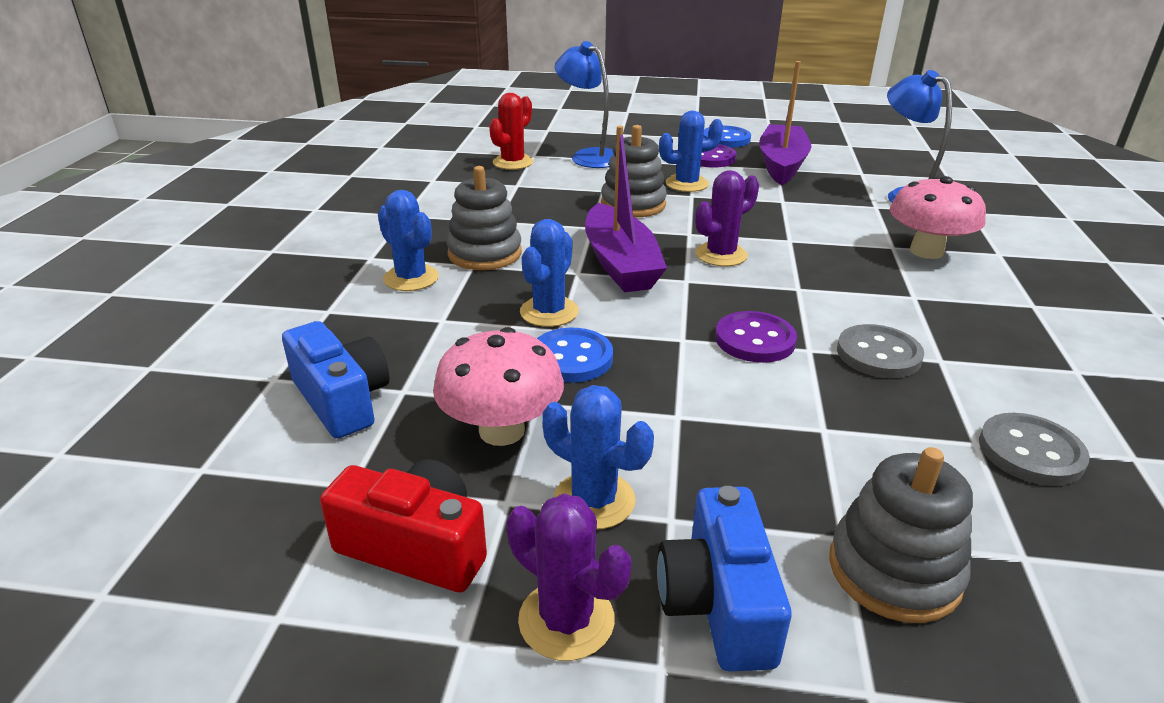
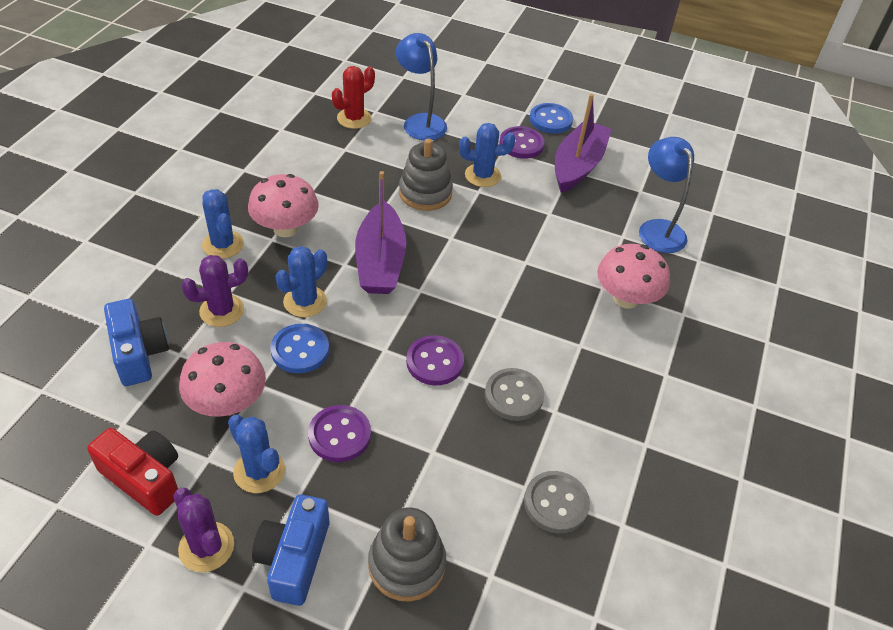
camera: 10 degrees right, 15 degrees up
(485, 253) = (285, 228): grey stacking toy -> pink mushroom
(684, 435) = (339, 435): none -> purple button
(721, 255) = (461, 268): purple cactus -> purple cactus (222, 311)

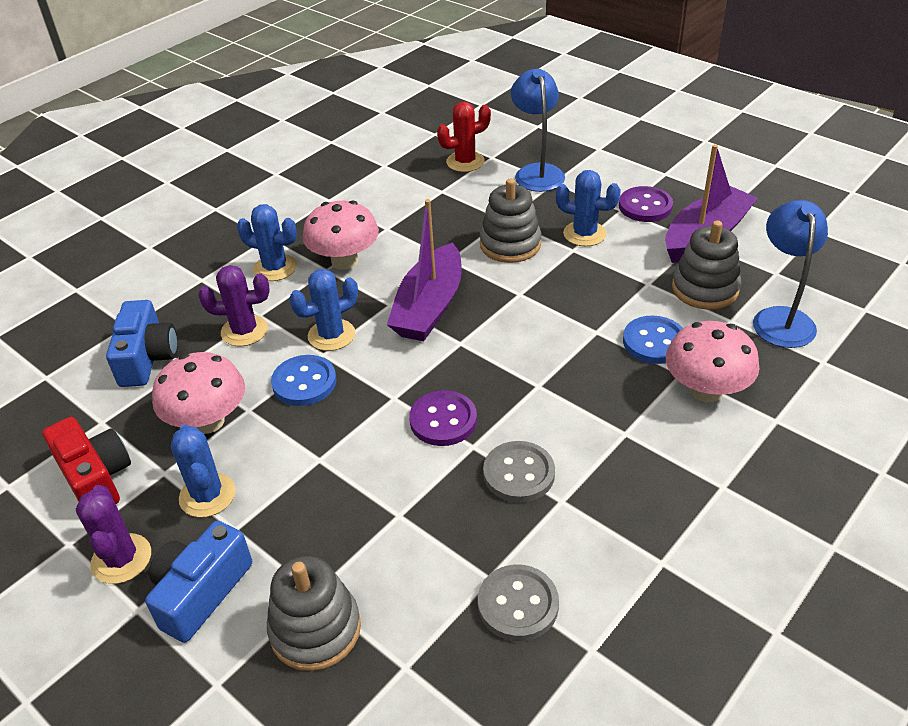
camera: 25 degrees right, 5 degrees down
(223, 244) = (275, 268): blue cactus -> blue cactus turned 60 degrees counterclockwise
(339, 435) = (306, 476): purple button -> none
(550, 120) = (692, 184): blue button -> blue button (654, 342)
(594, 212) = (705, 289): none -> grey stacking toy

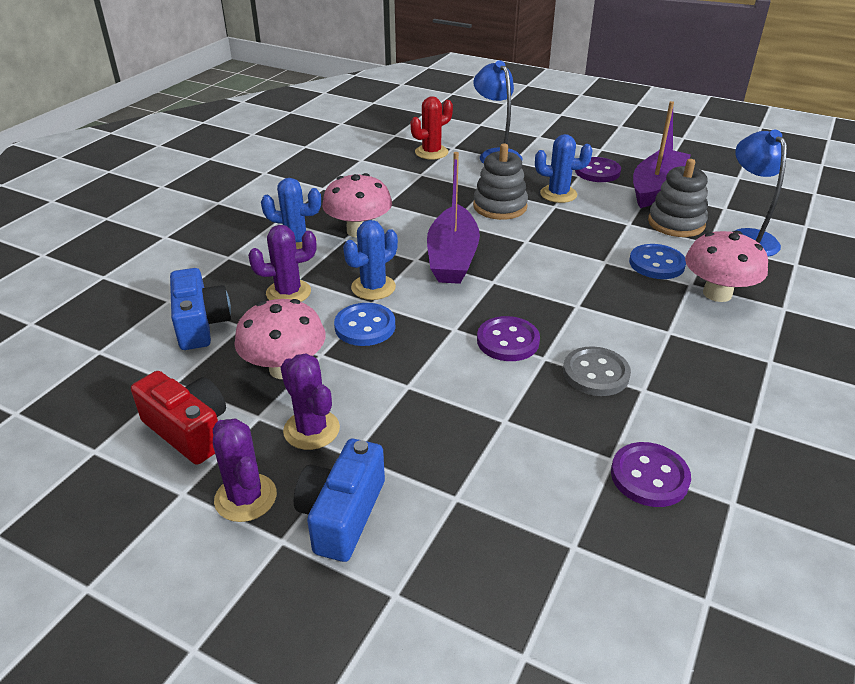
camera: 15 degrees left, 5 degrees down
(207, 495) = (311, 430): blue cactus -> purple cactus
(315, 629) = (472, 528): grey stacking toy -> none
(518, 604) = (649, 476): grey button -> purple button

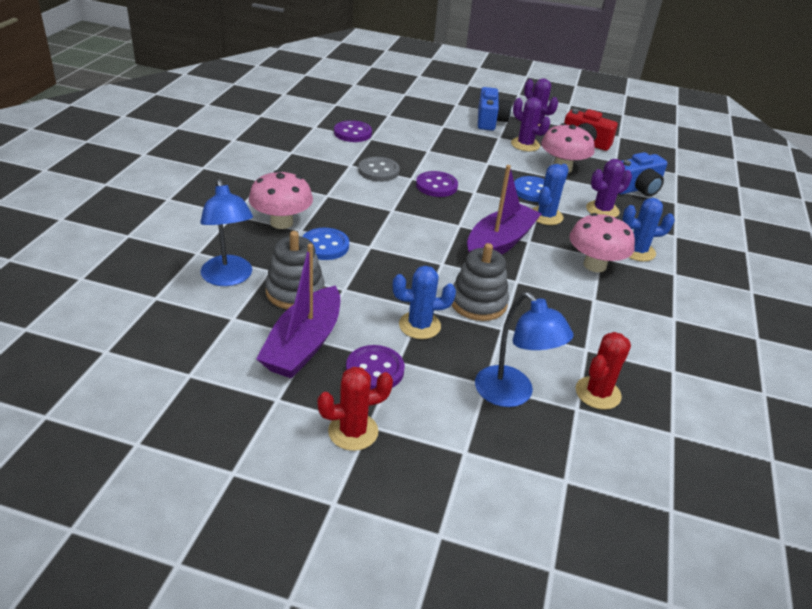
camera: 165 degrees right, 0 degrees up
(201, 324) = (637, 188): blue camera -> blue camera turned 90 degrees counterclockwise
(452, 257) = (499, 243): purple boat -> purple boat turned 45 degrees clockwise
(611, 147) = (353, 431): none -> red cactus

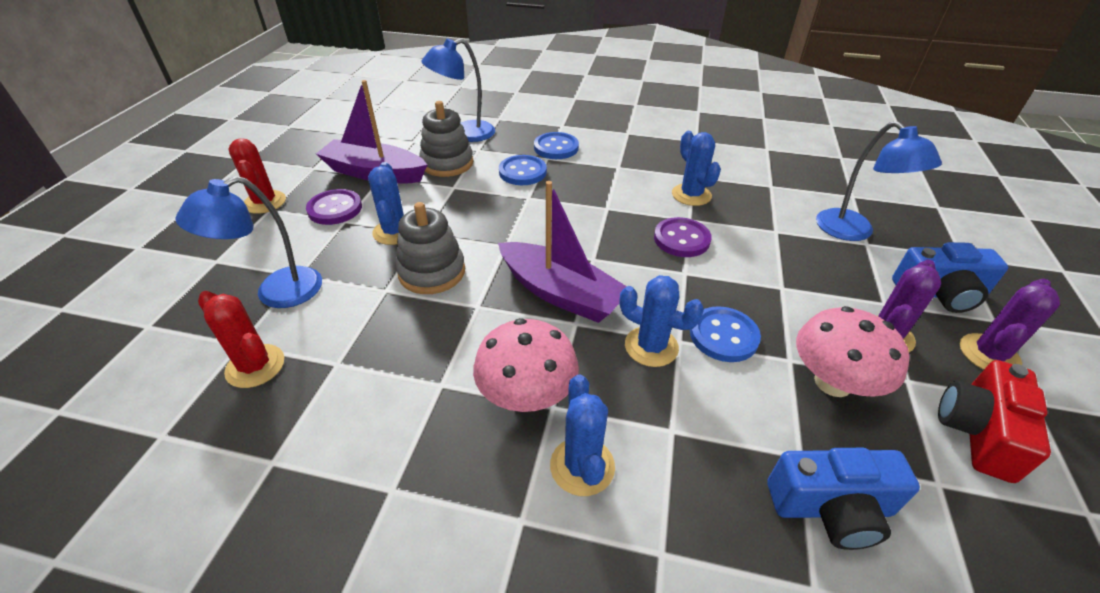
camera: 90 degrees right, 5 degrees up
(281, 222) = (556, 148): pink mushroom -> blue button
(352, 133) = (773, 173): purple button -> none
(378, 171) = (691, 195): grey button -> blue cactus
(431, 126) = (853, 232): none -> blue lamp
(602, 210) = (706, 429): purple cactus -> none
(637, 188) = (831, 508): blue camera -> blue camera turned 60 degrees counterclockwise

